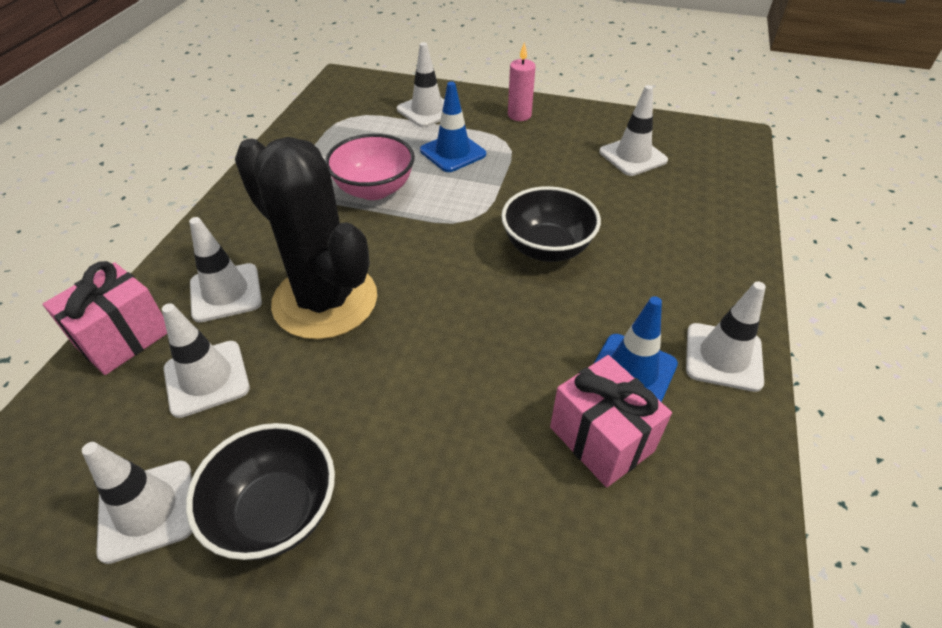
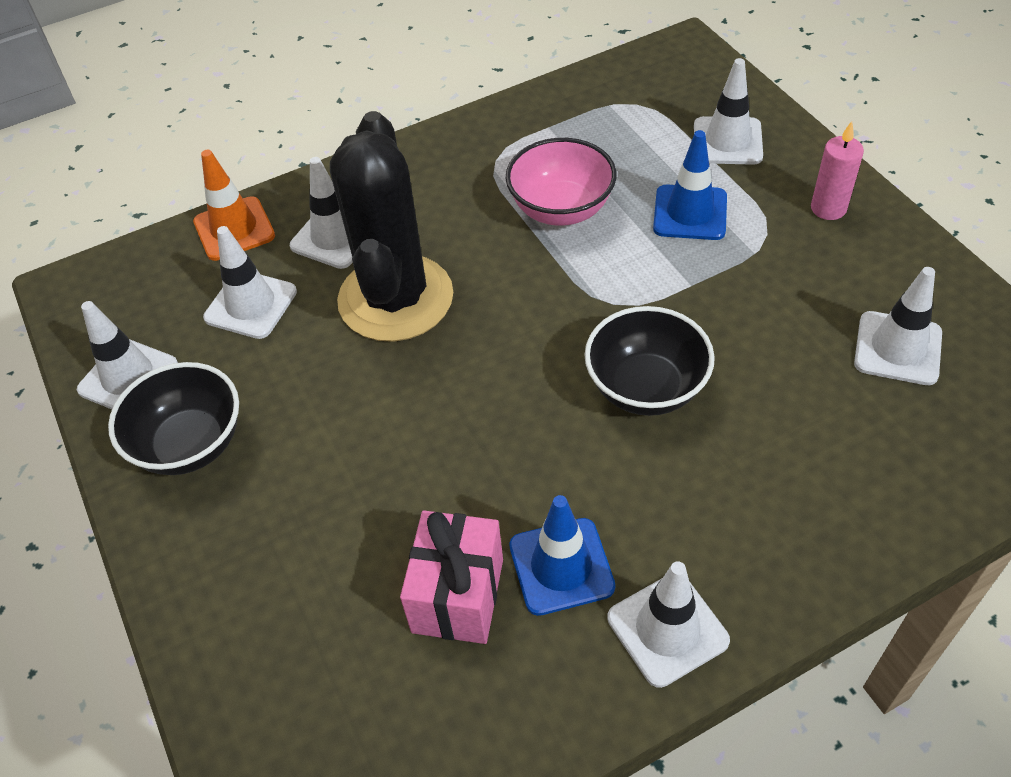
camera: 50 degrees right, 5 degrees up
(123, 338) = (234, 229): pink gift -> orange traffic cone

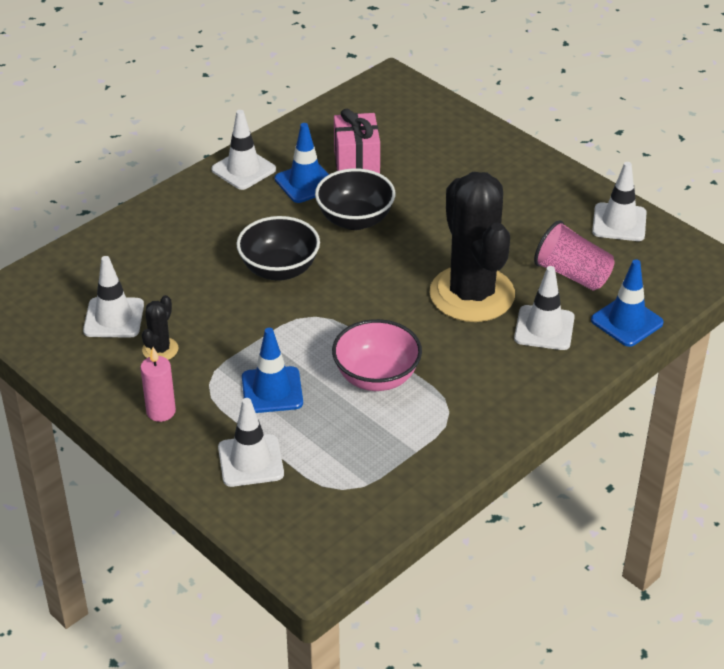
camera: 160 degrees right, 10 degrees down
(190, 444) = (550, 198): black bowl -> black bowl (355, 220)
(234, 229) = (627, 321): orange traffic cone -> blue traffic cone
(251, 305) = (572, 274): white traffic cone -> pink cup
(829, 289) = (160, 349): none -> black cactus

